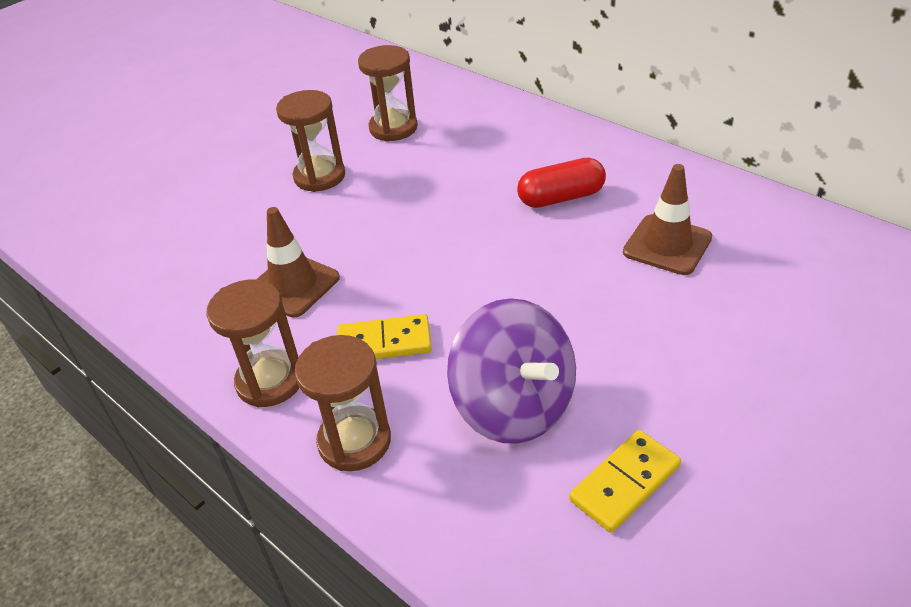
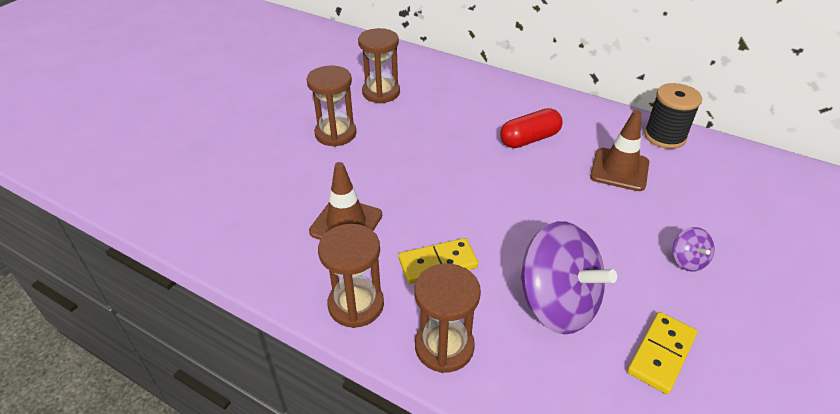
camera: 15 degrees left, 0 degrees up
(712, 370) = (687, 260): none -> purple spinning top
(750, 205) = (664, 136): none -> black spool

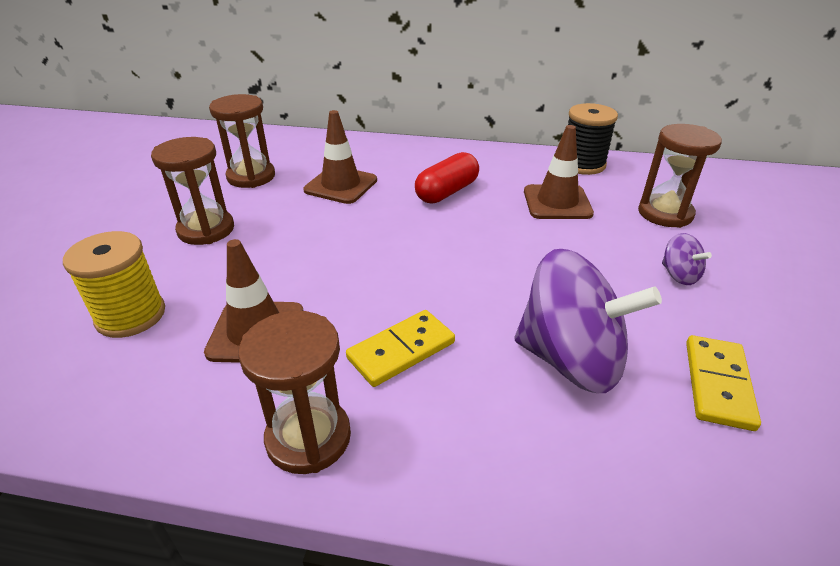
camera: 20 degrees left, 5 degrees down
(271, 191) = (131, 315): none -> yellow spool
(444, 347) = (458, 459): brown hourglass -> brown hourglass (665, 213)
(446, 115) = (341, 185): none -> brown traffic cone

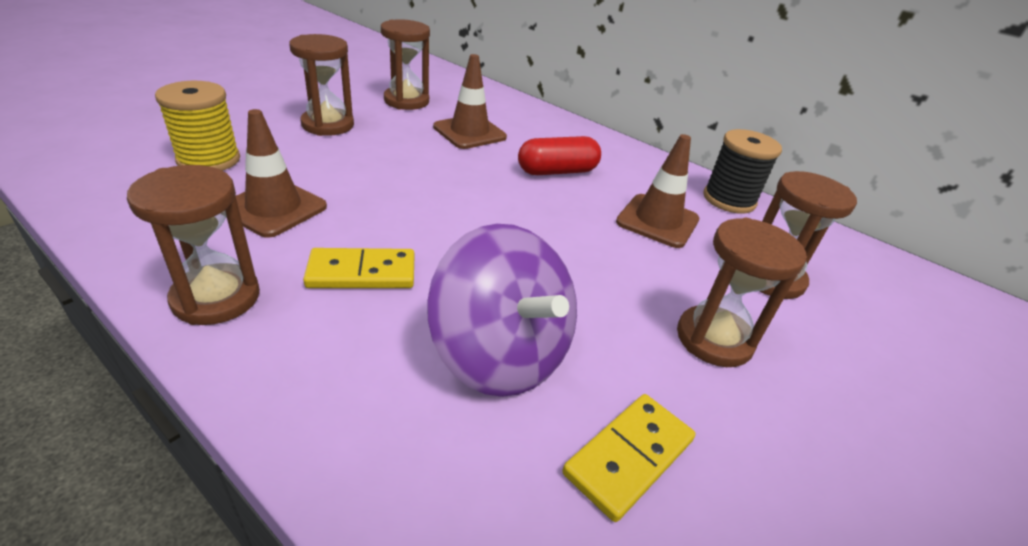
camera: 25 degrees right, 0 degrees up
(679, 275) = (714, 339): purple spinning top -> brown hourglass

